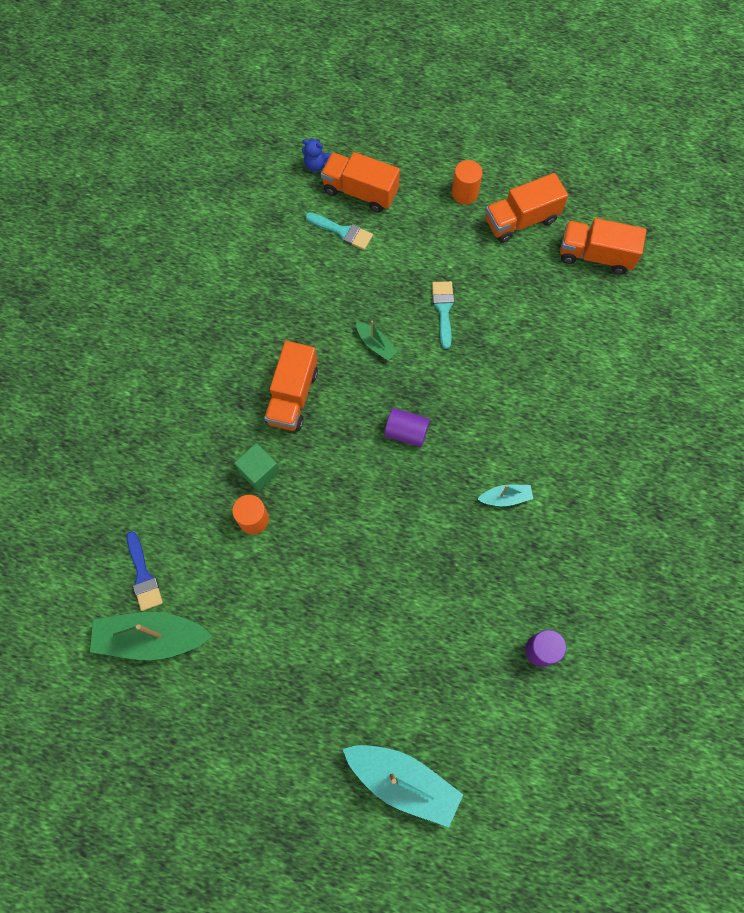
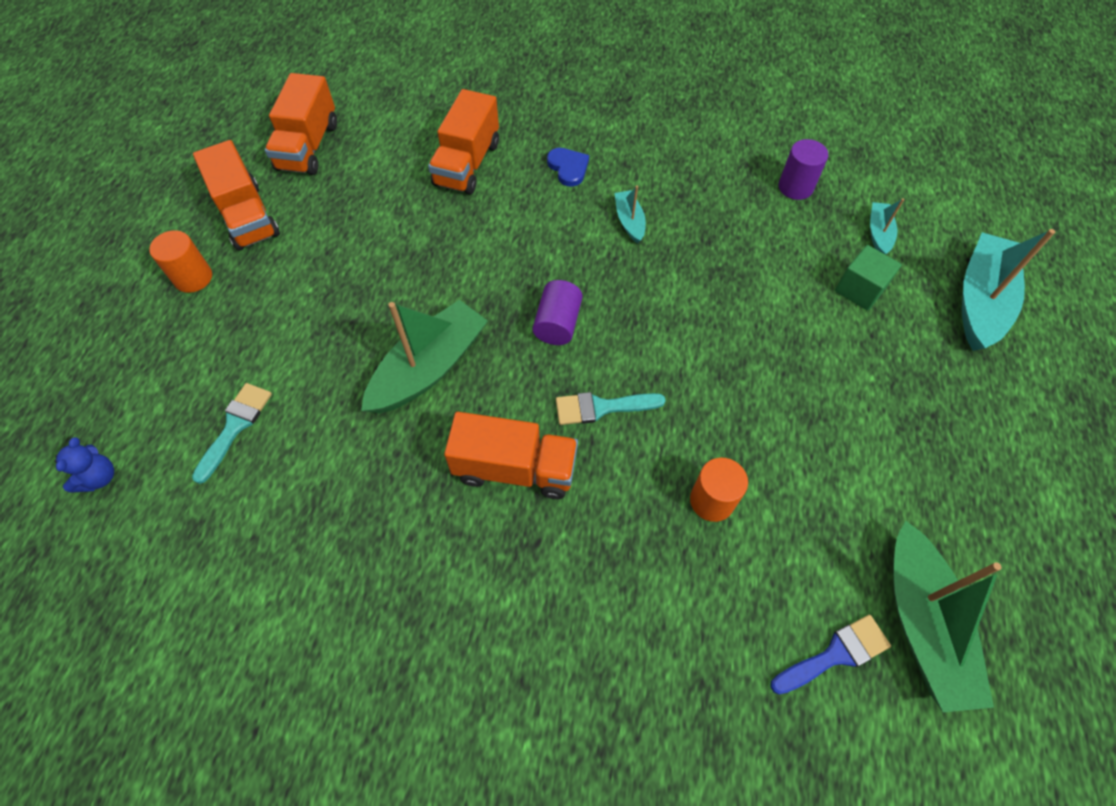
camera: 95 degrees left, 10 degrees down
(259, 471) = (638, 502): green cube -> green cube (860, 289)
(360, 192) = (165, 408): orange truck -> orange truck (467, 164)
(376, 344) = (429, 368): green boat -> green boat, size x2.03
(443, 310) = (377, 293): turquoise brush -> turquoise brush (601, 407)
(482, 712) = (878, 233): none -> turquoise boat
(568, 454) = (568, 168): none -> blue heart

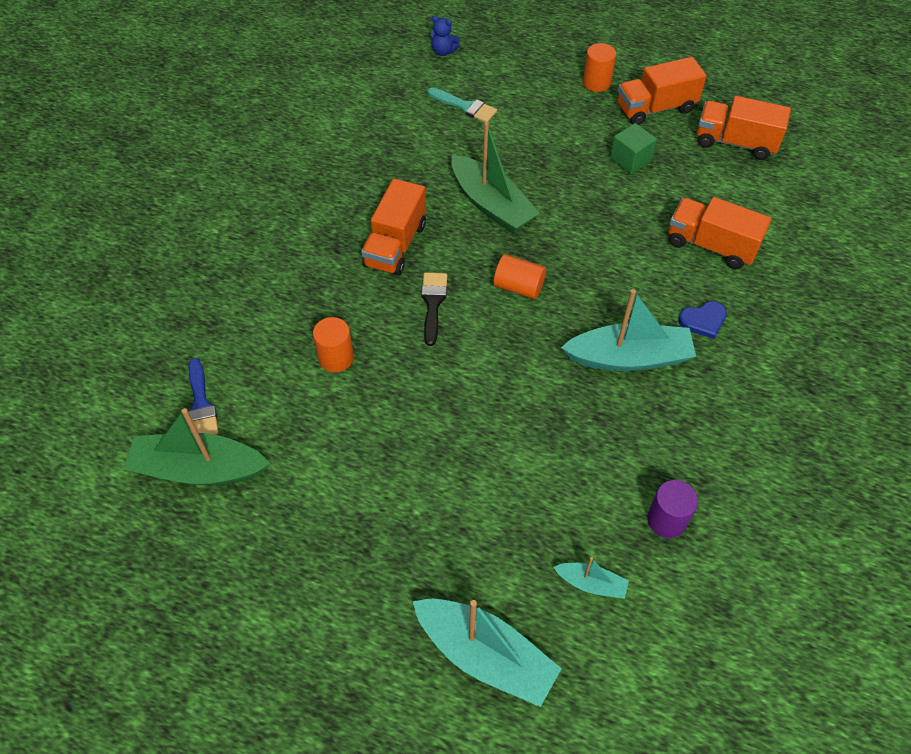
camera: 100 degrees right, 5 degrees down
(557, 324) = (518, 287): purple cylinder -> orange cylinder
(601, 407) = (433, 303): turquoise brush -> black brush
(629, 221) = (629, 358): turquoise boat -> turquoise boat, size x2.03
(860, 289) = (518, 537): green cube -> green cube (630, 160)

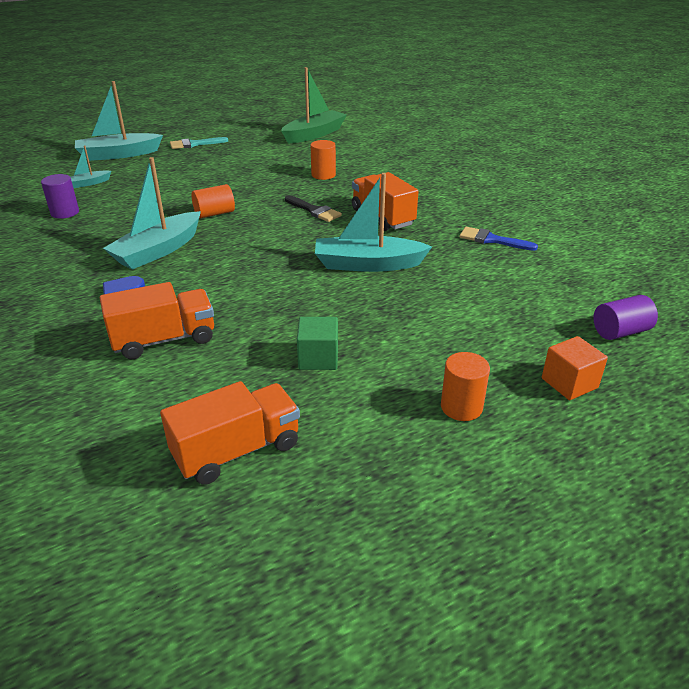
camera: 130 degrees right, 20 degrees down
(201, 405) = (350, 142): blue brush -> blue brush (492, 240)
(443, 51) = (620, 332): blue teddy bear -> purple cylinder
(465, 107) = (509, 305): turquoise brush -> turquoise brush (194, 144)
(491, 205) = (368, 264): green boat -> turquoise boat
(518, 287) = (277, 241): orange cylinder -> orange cylinder (214, 214)
(524, 54) = (569, 383): none -> orange cube
(655, 108) = (367, 425): orange truck -> none

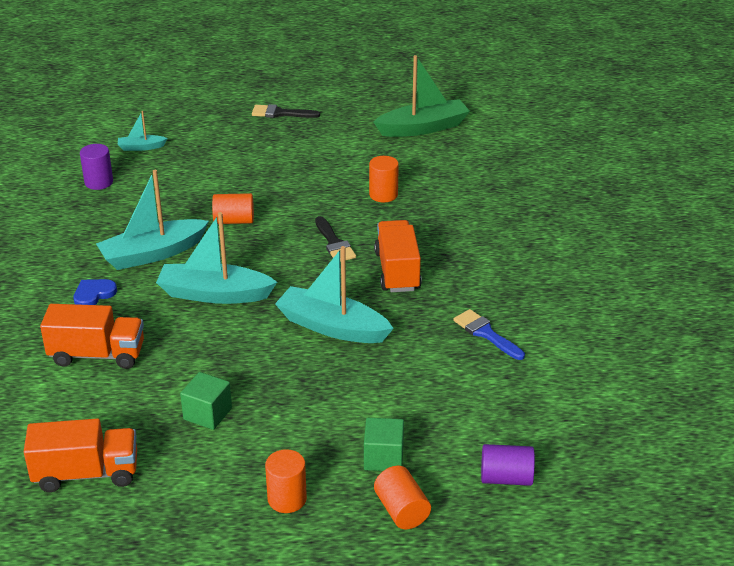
camera: 25 degrees right, 0 degrees up
(118, 155) = (193, 111): turquoise boat -> turquoise boat (214, 294)
(194, 144) = (280, 113): turquoise brush -> black brush
(509, 346) = (383, 458): none -> green cube
(569, 383) = (401, 510): orange cube -> orange cylinder

